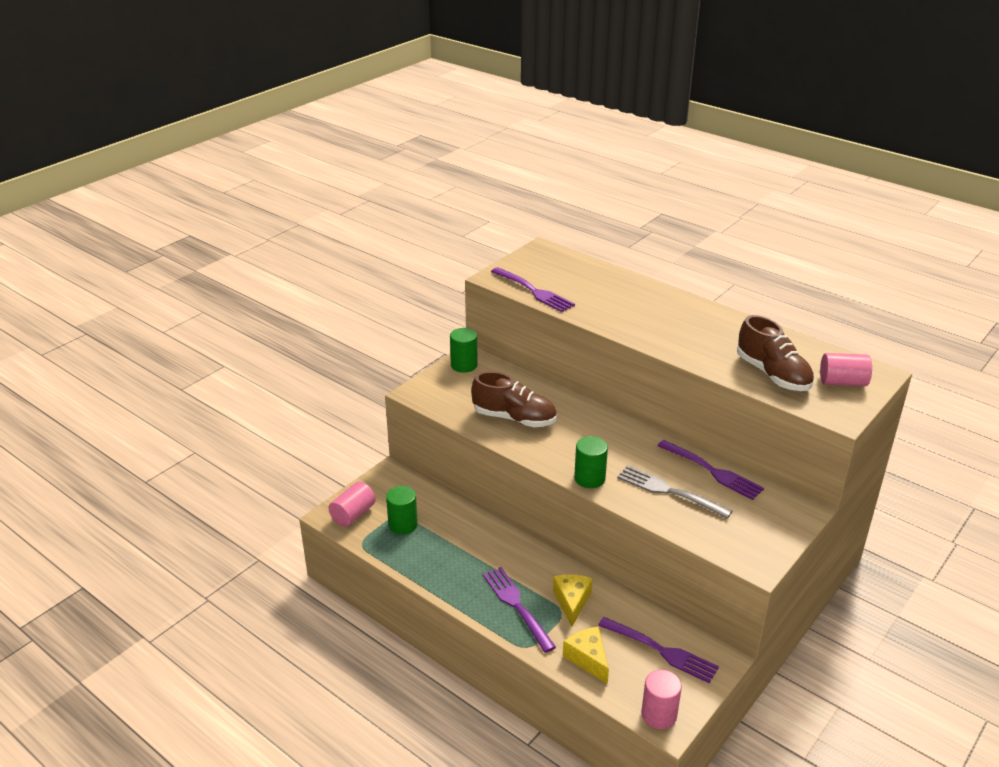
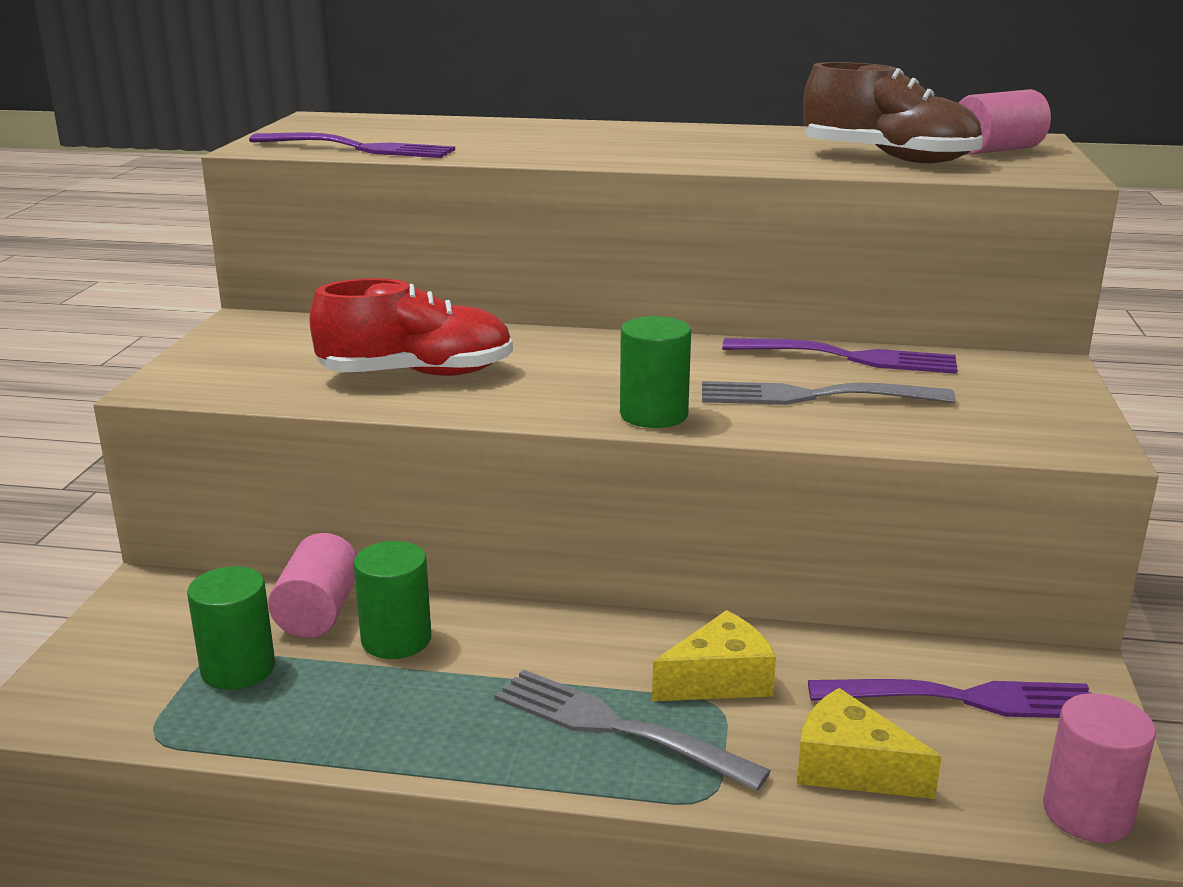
camera: 30 degrees left, 10 degrees down
(353, 514) = (96, 687): pink cylinder -> pink cylinder (318, 612)
(464, 365) = (244, 333): green cylinder -> green cylinder (396, 640)
(514, 418) = (417, 374): brown shoe -> red shoe
(517, 606) = (618, 728): purple fork -> grey fork
(572, 602) = (720, 680): yellow cheese -> yellow cheese turned 90 degrees clockwise

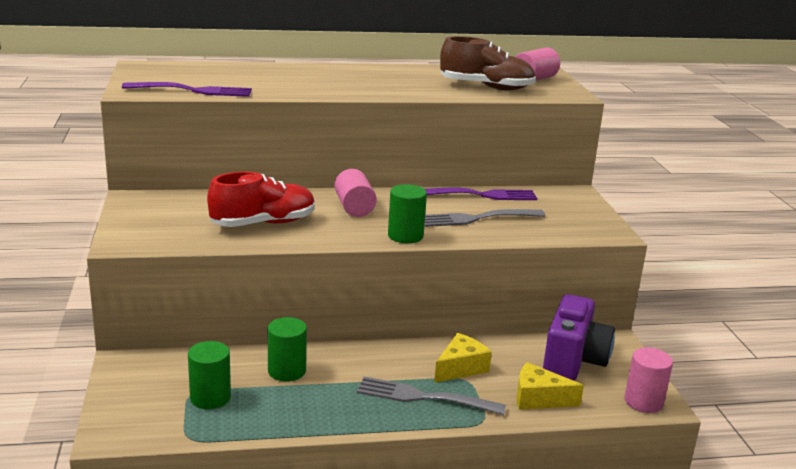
camera: 20 degrees left, 0 degrees up
(318, 612) = (234, 362): pink cylinder -> pink cylinder (354, 208)
(962, 699) = (573, 361): purple fork -> purple camera

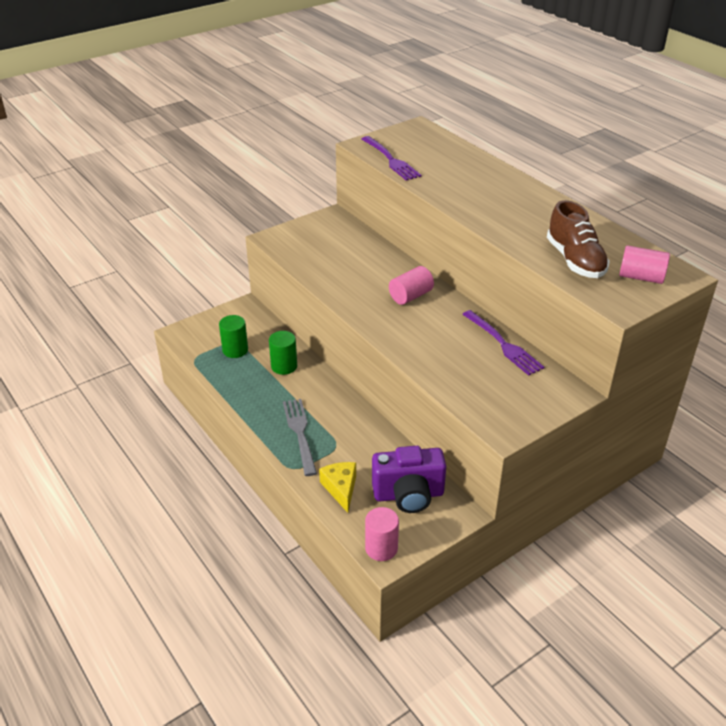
camera: 65 degrees right, 15 degrees up
(263, 223) = (346, 271): red shoe -> none
(405, 236) = (387, 332): green cylinder -> none
(461, 368) = (349, 439): yellow cheese -> none
(478, 218) = (454, 355): grey fork -> none

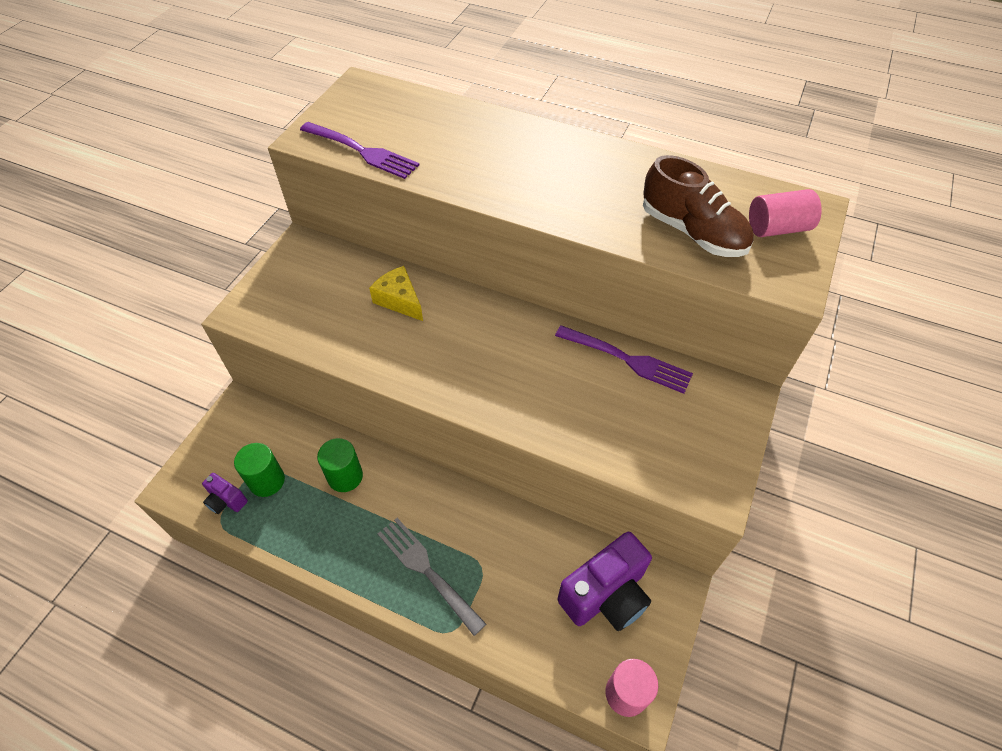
camera: 30 degrees left, 15 degrees up
(205, 350) = (226, 501): none -> purple camera
(341, 488) = (527, 630): yellow cheese -> yellow cheese (399, 300)
(410, 296) = (477, 333): pink cylinder -> none

